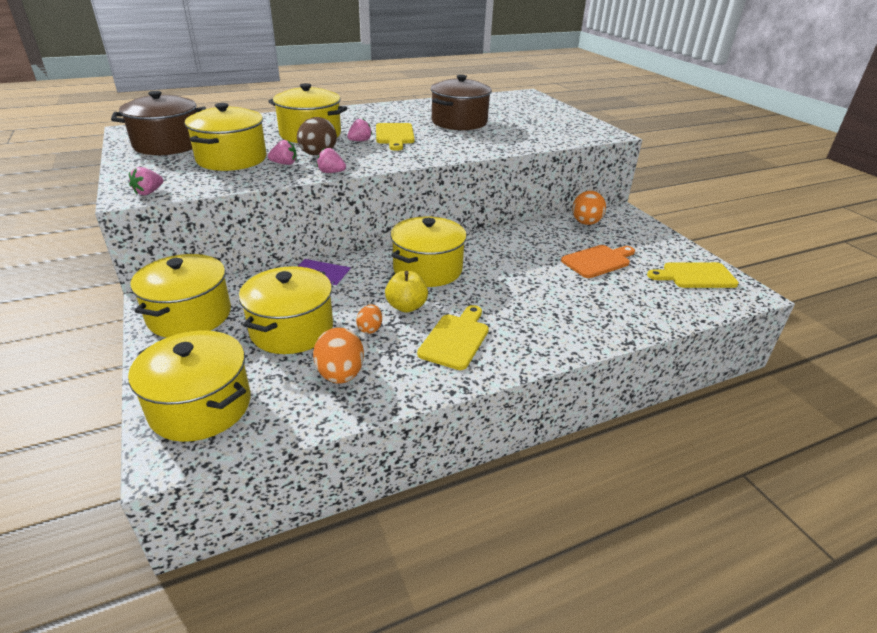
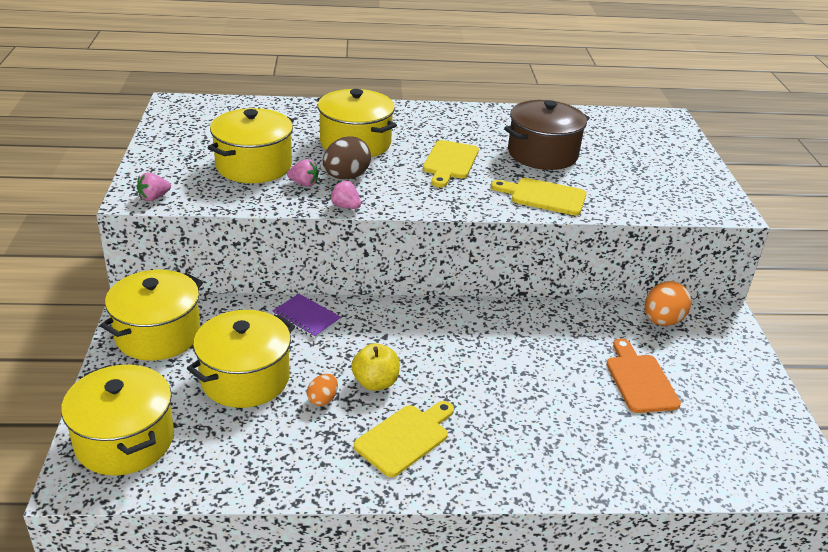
camera: 20 degrees right, 0 degrees up
(168, 145) = (201, 132): brown pot -> none
(340, 375) = (266, 445): orange egg -> none
(360, 141) = (404, 164): pink strawberry -> none
(427, 269) = (425, 340): yellow pot -> none
(598, 261) = (640, 380): orange cutting board -> orange cutting board turned 90 degrees counterclockwise
(695, 276) = (756, 435): yellow cutting board -> yellow cutting board (544, 196)

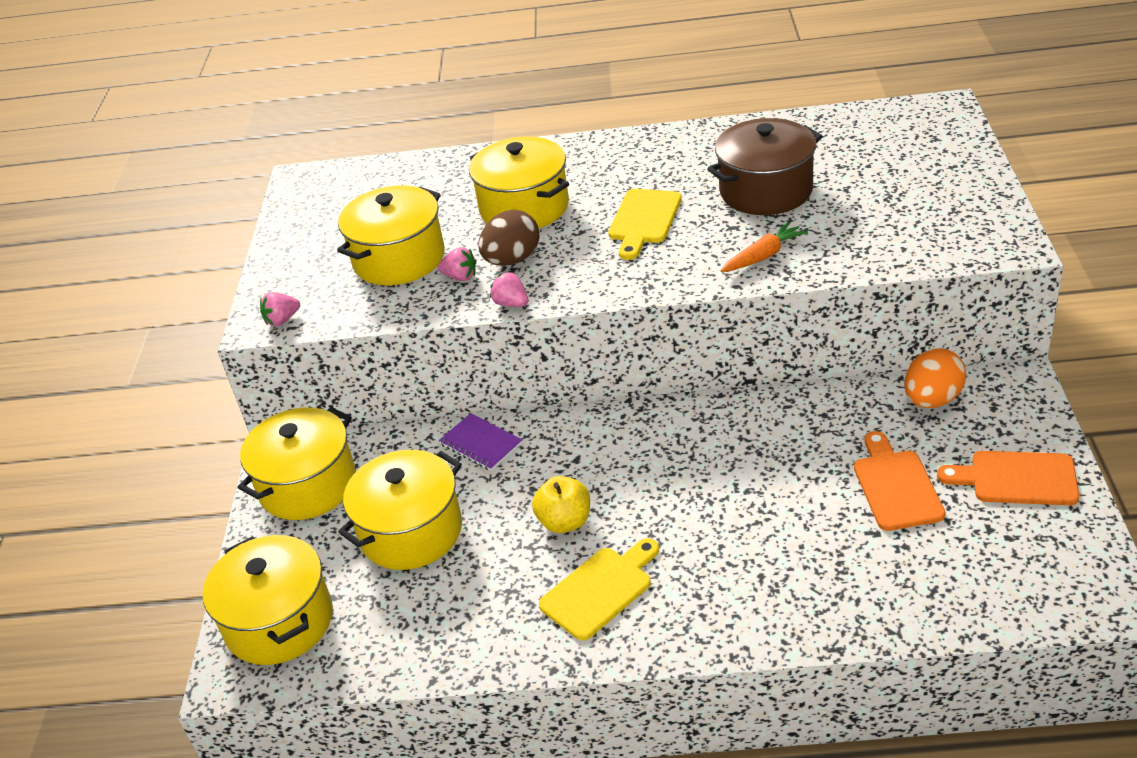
camera: 10 degrees right, 5 degrees up
(322, 399) = (502, 550): orange egg -> none
(544, 196) = (763, 256): yellow cutting board -> orange carrot
(732, 383) = (1017, 479): none -> orange cutting board

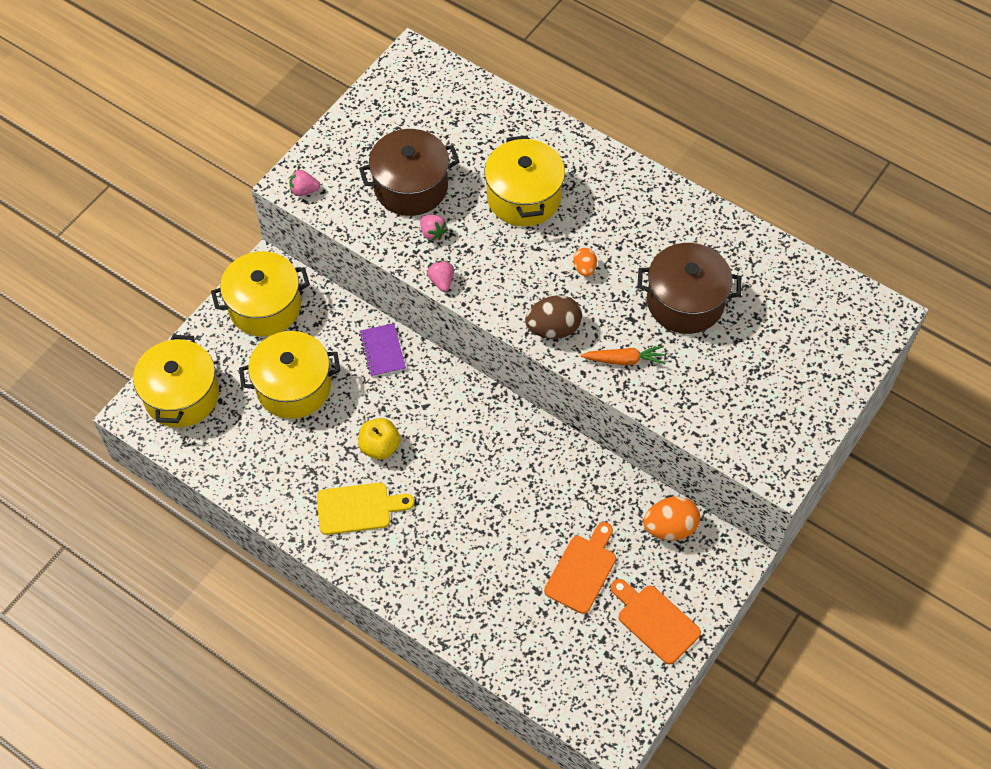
camera: 30 degrees right, 20 degrees up
(399, 259) = (411, 187): yellow pot -> brown pot
(512, 260) = (475, 242): brown egg -> brown egg (553, 328)
(644, 220) = (584, 269): yellow cutting board -> orange egg

